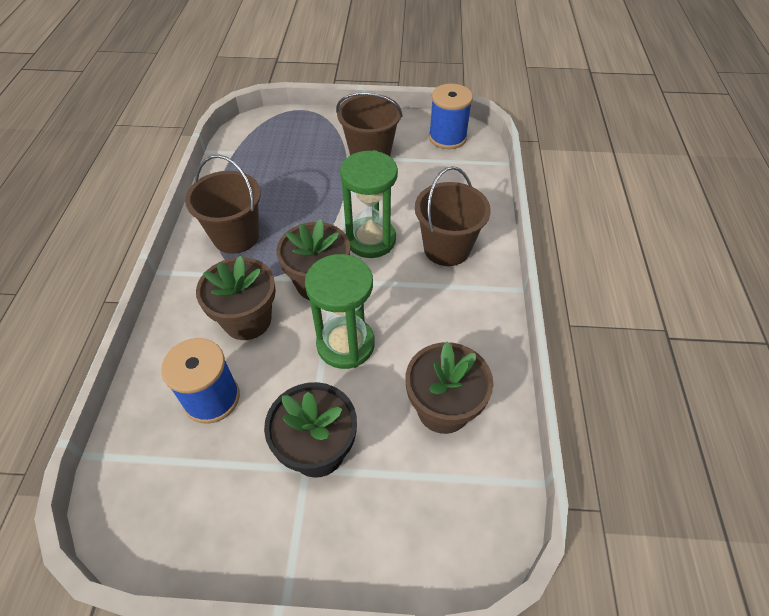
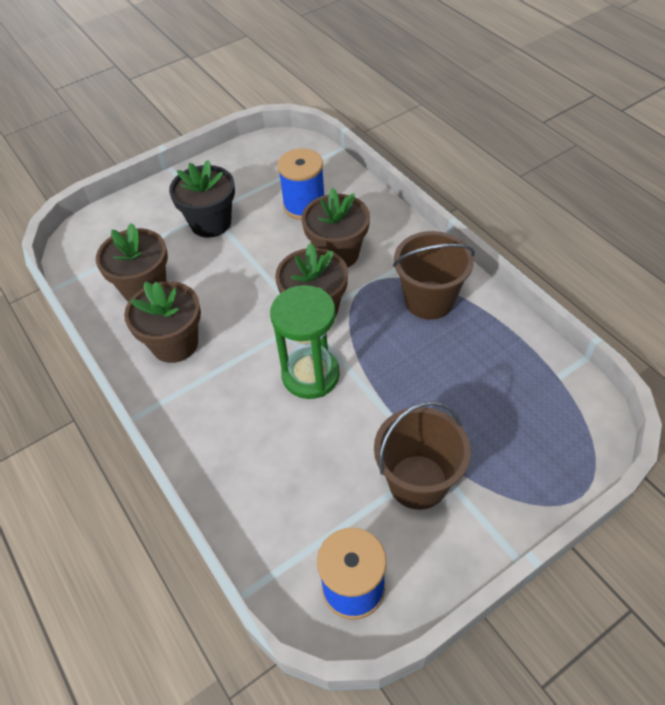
camera: 145 degrees right, 0 degrees up
(345, 344) = (249, 283): green hourglass -> none
(446, 248) = (231, 414): brown bucket -> none
(451, 329) = (175, 343): none -> brown flower pot

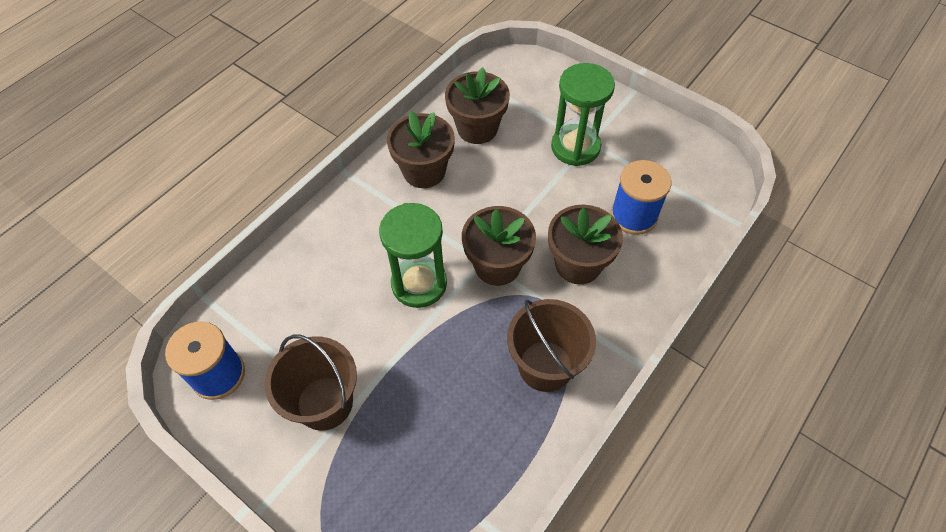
camera: 70 degrees right, 5 degrees up
(211, 223) = (575, 147): black flower pot -> green hourglass

